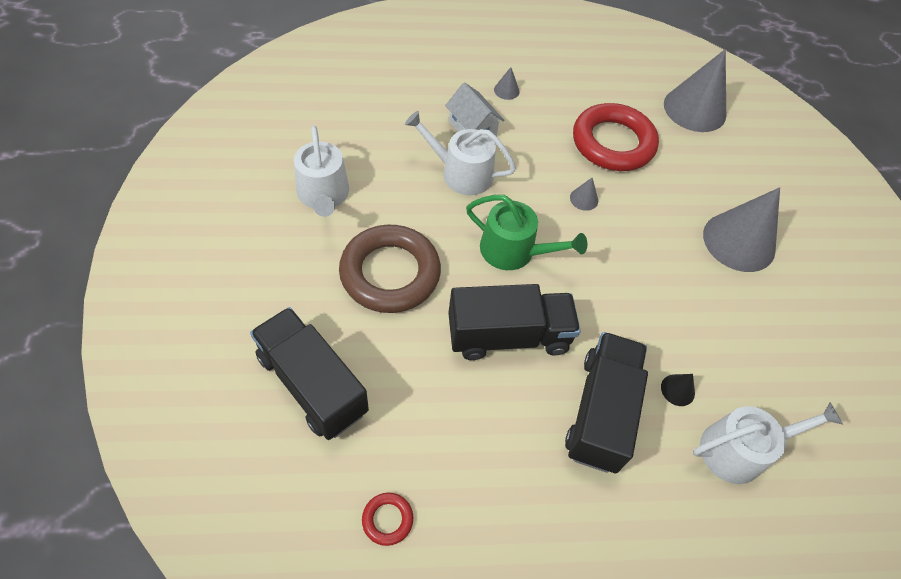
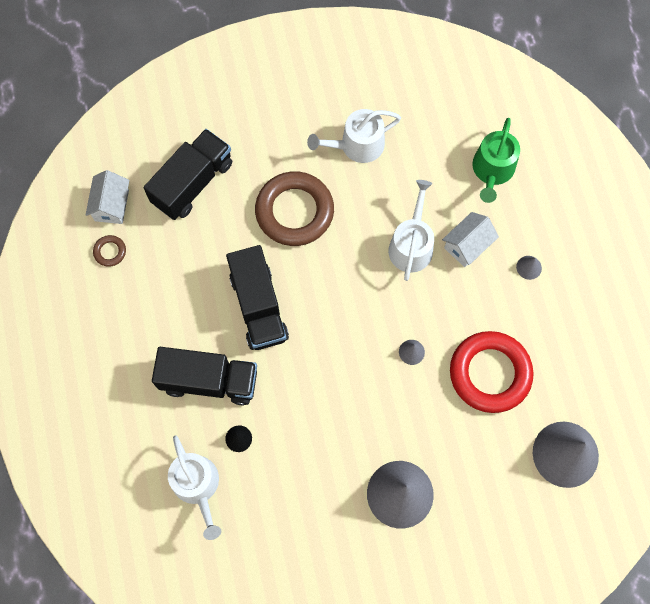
camera: 85 degrees right, 15 degrees up
(311, 505) = (112, 205): none -> white house
(387, 519) = (110, 252): red ring -> brown ring
(514, 251) = (339, 300): green watering can -> green watering can (492, 171)

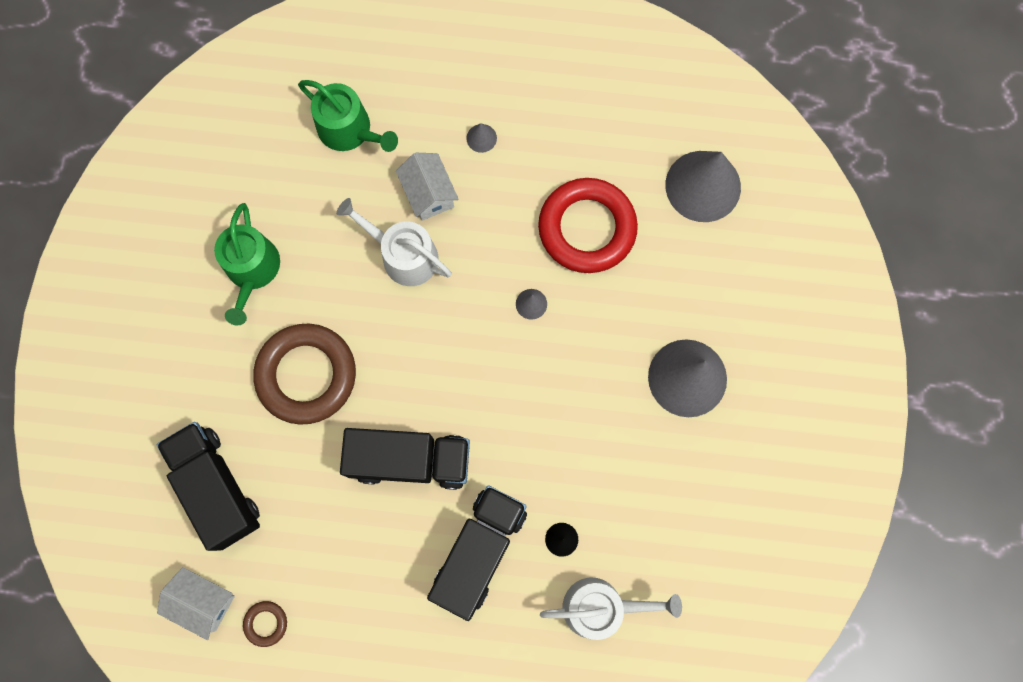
camera: 70 degrees left, 5 degrees up
(357, 145) = (252, 271): white watering can -> green watering can

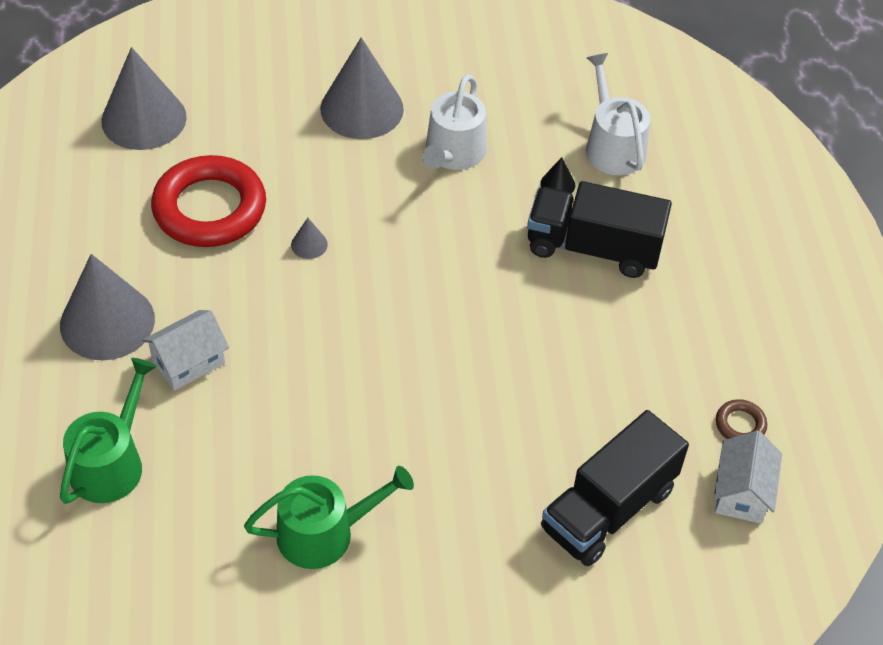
camera: 105 degrees left, 25 degrees down
(306, 375) = (446, 444): brown ring -> none
(403, 255) = (273, 374): white watering can -> white watering can (453, 154)
(410, 460) = (516, 324): black truck -> none
(481, 138) = (107, 322): grey cone -> grey cone, size x2.45

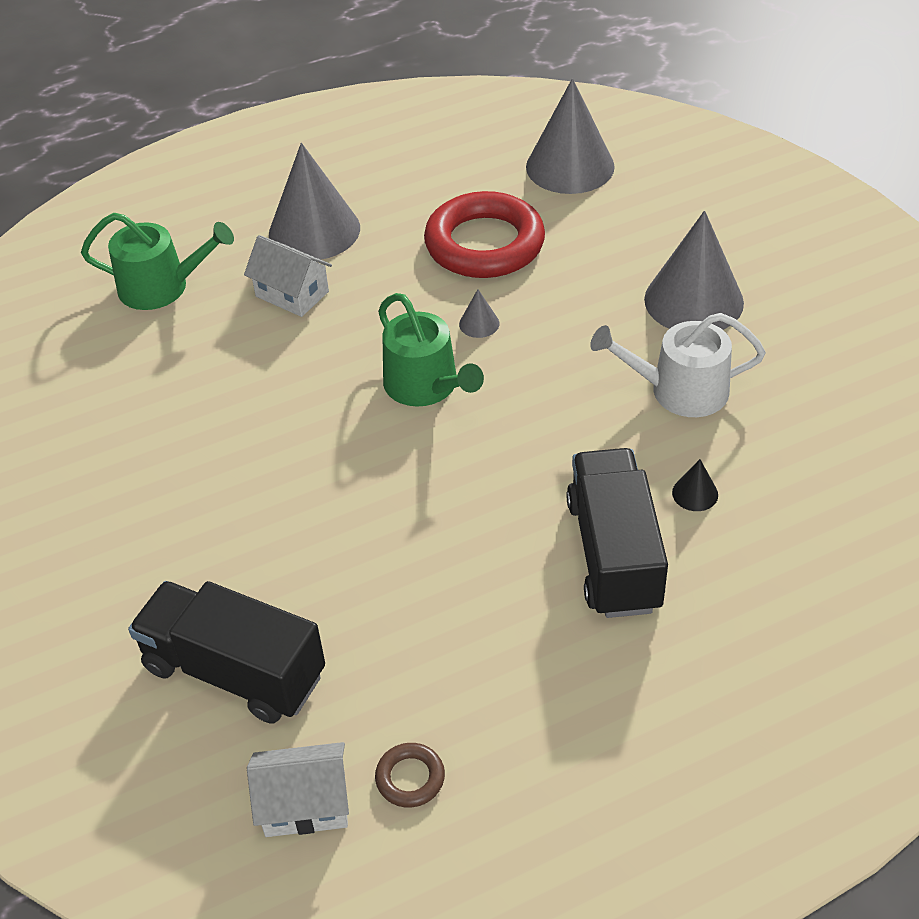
camera: 75 degrees right, 5 degrees down
(325, 533) = (130, 448): green watering can -> green watering can (426, 386)
(612, 146) = (796, 528): white watering can -> none

